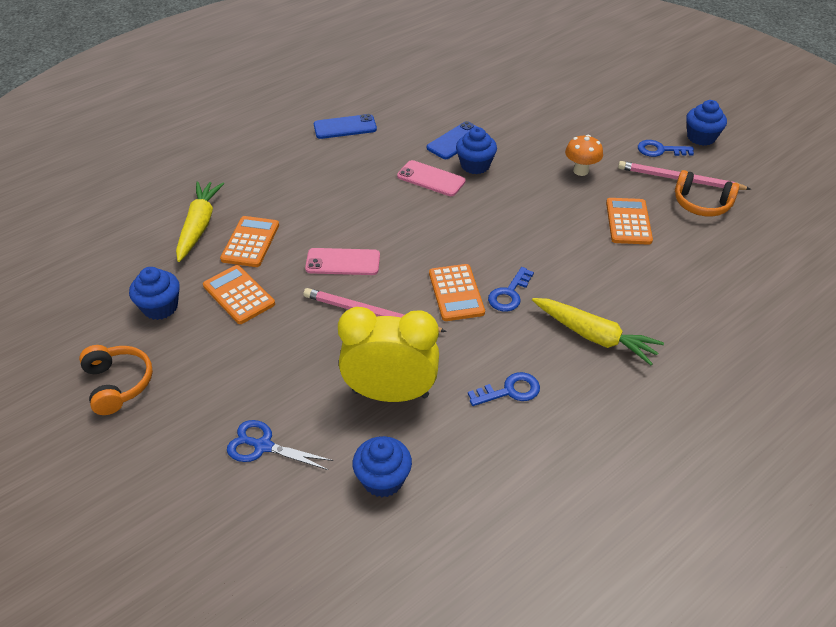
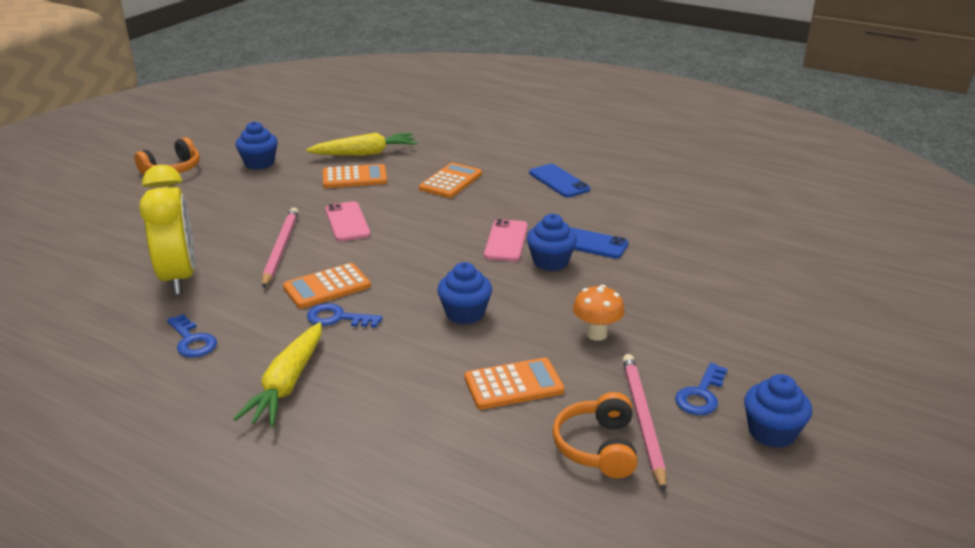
camera: 70 degrees right, 15 degrees down
(239, 295) = (285, 188): orange calculator -> orange calculator (451, 181)
(263, 446) = (113, 235): blue scissors -> none
(383, 479) = (77, 293): blue cupcake -> blue cupcake (465, 313)
(660, 150) = (701, 395): blue key -> blue key turned 135 degrees counterclockwise

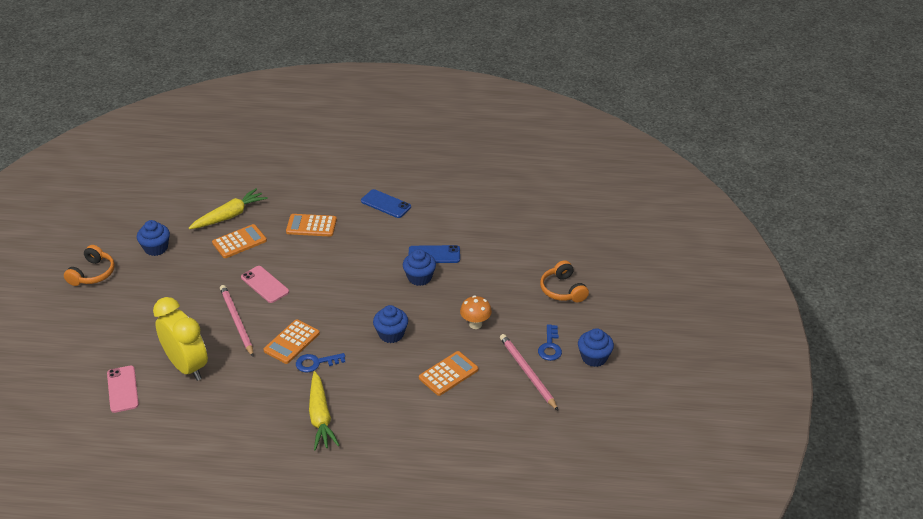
camera: 25 degrees left, 10 degrees up
(192, 341) = (238, 409): blue key -> none
(451, 181) = (311, 226): orange calculator -> orange calculator turned 90 degrees counterclockwise
(506, 241) = (382, 269): pink phone -> pink phone (123, 389)
(597, 447) = (512, 396): orange headphones -> orange headphones (563, 290)

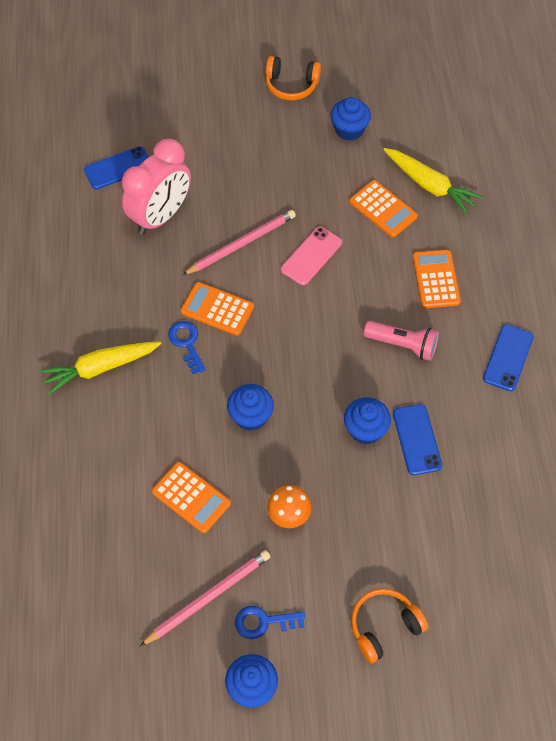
camera: 80 degrees right, 20 degrees up
(123, 389) = (118, 168): pink phone -> blue phone
(187, 366) = (161, 216): yellow clock -> pink clock
(359, 250) = (402, 345): none -> pink flashlight

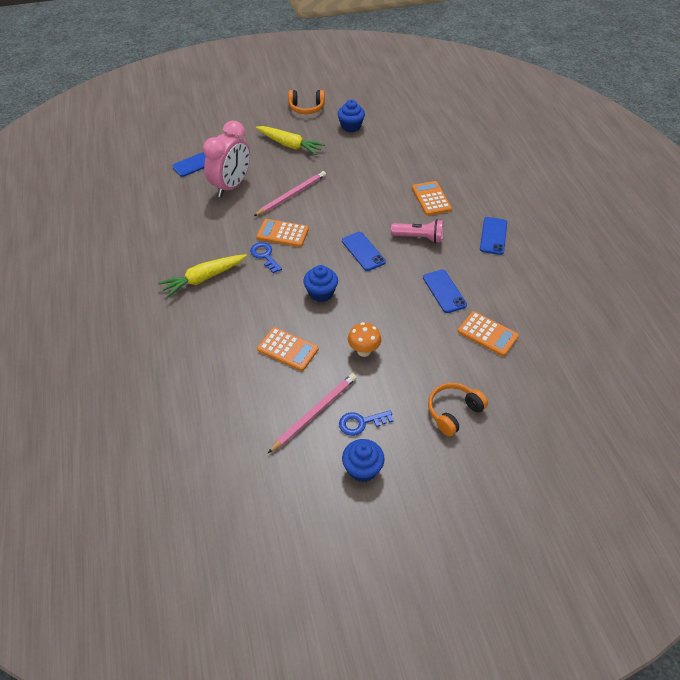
camera: 10 degrees left, 10 degrees down
(311, 256) = (342, 196): pink phone -> none
(321, 356) = (363, 251): none -> blue phone
(365, 429) = (406, 290): blue cupcake -> none
(383, 209) = (384, 165): orange calculator -> orange calculator (487, 334)
(429, 185) = (412, 149): yellow carrot -> yellow carrot (289, 145)

